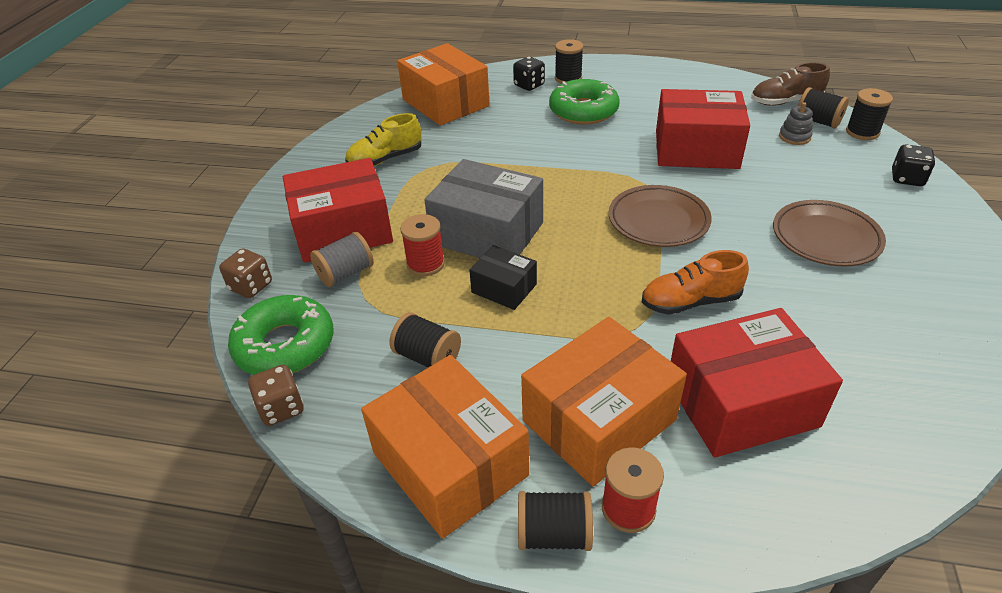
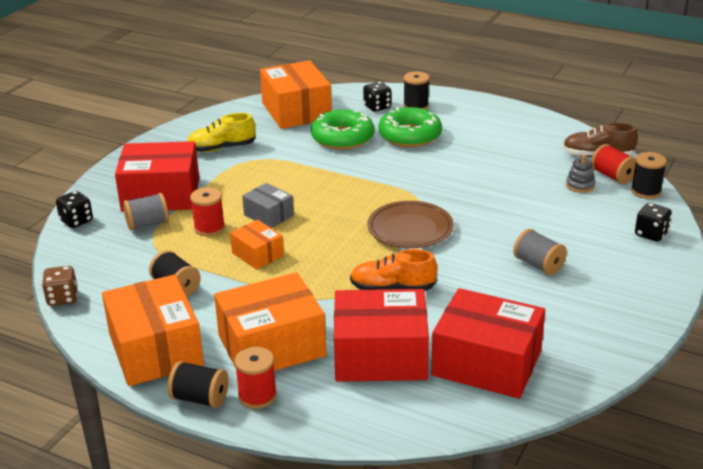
camera: 15 degrees right, 10 degrees down
(251, 286) = (76, 221): brown dice -> black dice
(285, 345) = (82, 262): green donut -> green donut (342, 138)
(487, 233) = (269, 215): grey box -> grey box, size x0.52
(504, 288) = (257, 254): black box -> orange box
(696, 149) = (484, 181): red box -> red box (486, 363)
(817, 121) = (613, 176): black spool -> red spool
(825, 238) = (538, 265): brown plate -> grey spool

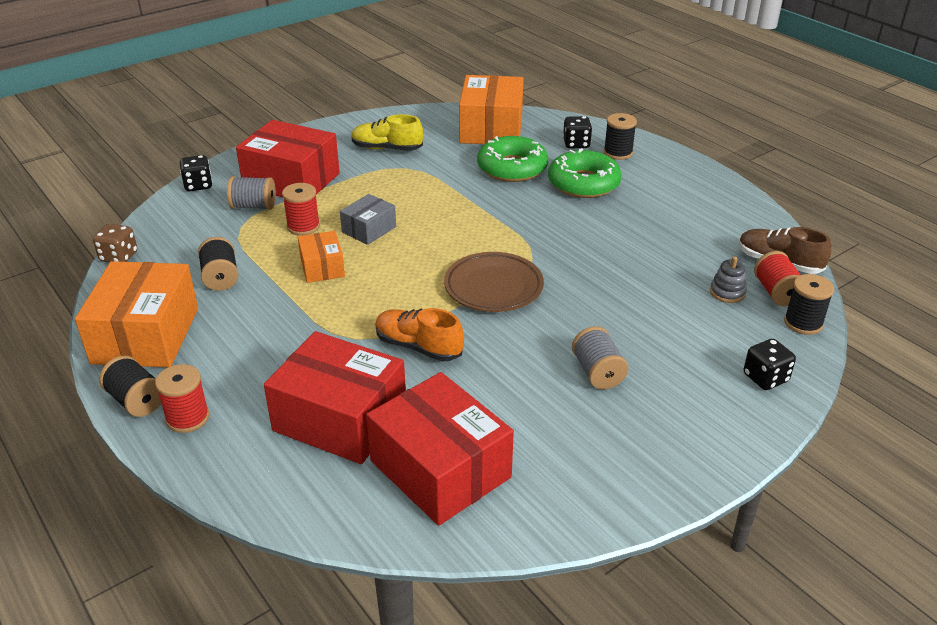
camera: 25 degrees right, 5 degrees up
(269, 215) = (369, 229): grey box -> grey box turned 60 degrees clockwise
(272, 346) = (248, 369): orange box -> none

